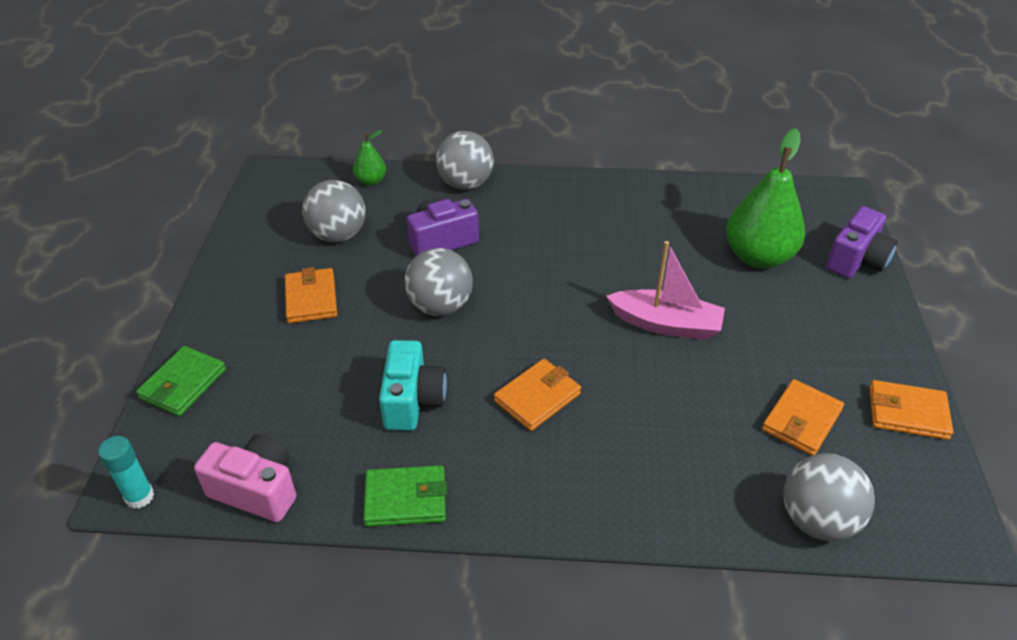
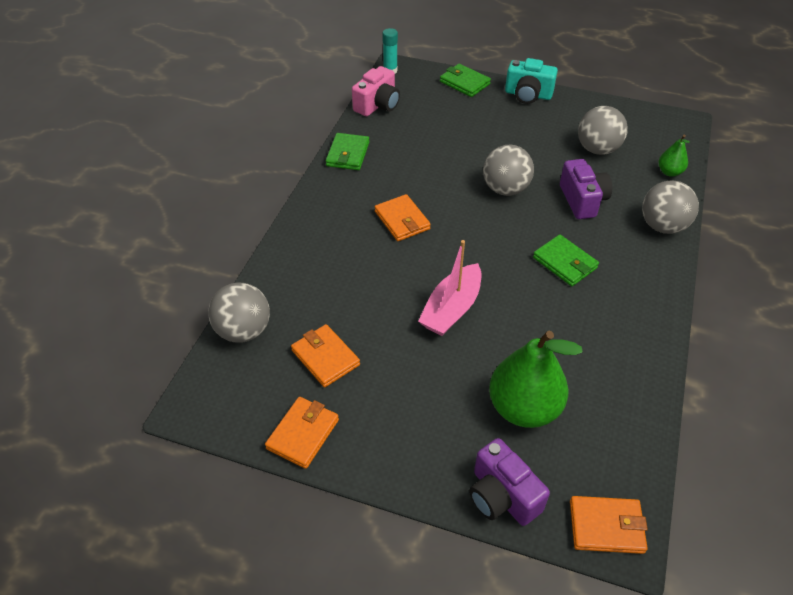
camera: 105 degrees right, 5 degrees up
(311, 299) = (527, 132): orange wallet -> orange wallet (606, 526)
(412, 401) = (420, 165): turquoise camera -> turquoise camera (528, 95)
(552, 246) = (565, 263): none -> green wallet

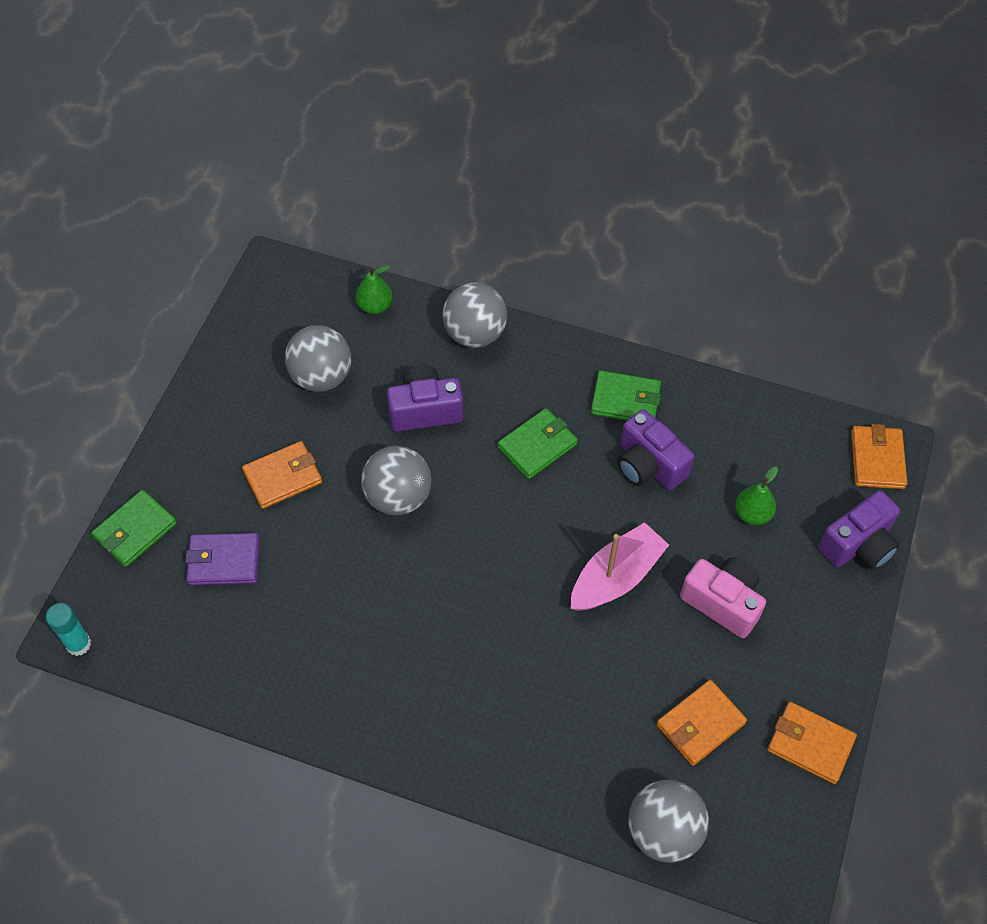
camera: 90 degrees left, 10 degrees up
(348, 154) = (303, 708): green wallet -> green wallet (625, 400)
(377, 105) = (178, 664): pink camera -> pink camera (722, 602)
(402, 220) = (457, 631): orange wallet -> orange wallet (283, 477)
(447, 117) = (224, 561): none -> purple wallet
(451, 309) = (616, 577): pink boat -> pink boat turned 75 degrees counterclockwise
(524, 408) = (752, 514): green pear -> green pear, size x0.49
(528, 95) = (181, 445): turquoise camera -> none
(561, 334) = (648, 465): none -> purple camera

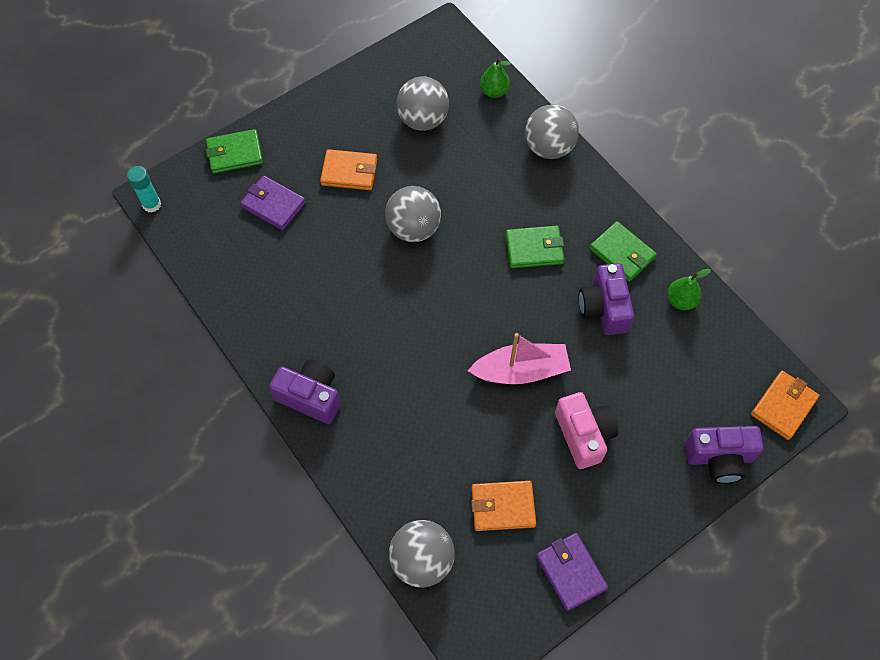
camera: 35 degrees right, 5 degrees up
(425, 410) = (475, 181): purple camera -> purple camera (310, 397)
(752, 514) = (654, 387): green pear -> green pear (681, 301)
(810, 744) = (571, 572): orange wallet -> purple wallet

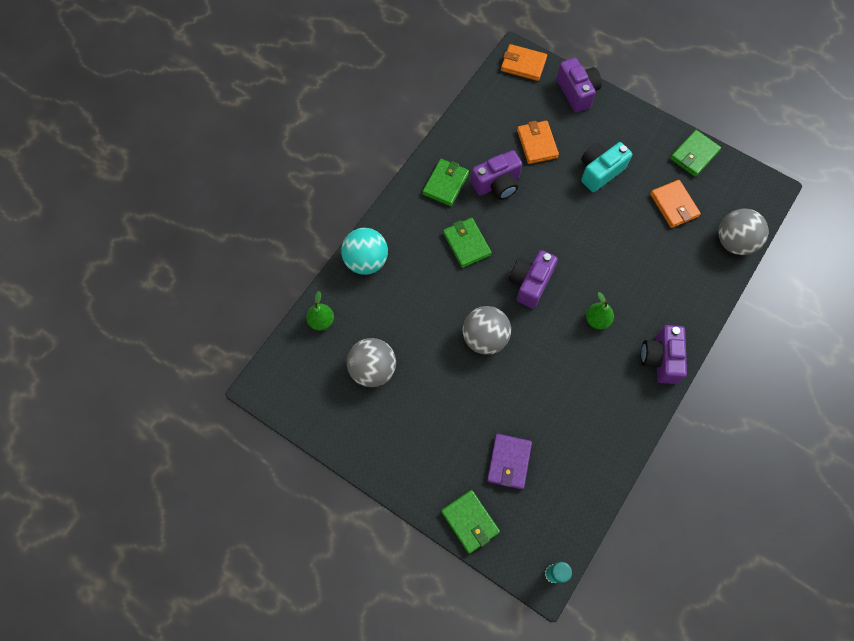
camera: 110 degrees left, 5 degrees up
(349, 172) = (450, 410): orange wallet -> orange wallet (537, 144)
(460, 296) = (530, 283): none -> purple camera
(521, 371) = (571, 223): pink boat -> none
(549, 148) = (366, 261): grey ball -> turquoise ball
(571, 572) = (694, 155): purple wallet -> green wallet
(584, 435) = (600, 171): pink camera -> turquoise camera
(681, 301) = (469, 138): green pear -> green pear (597, 320)

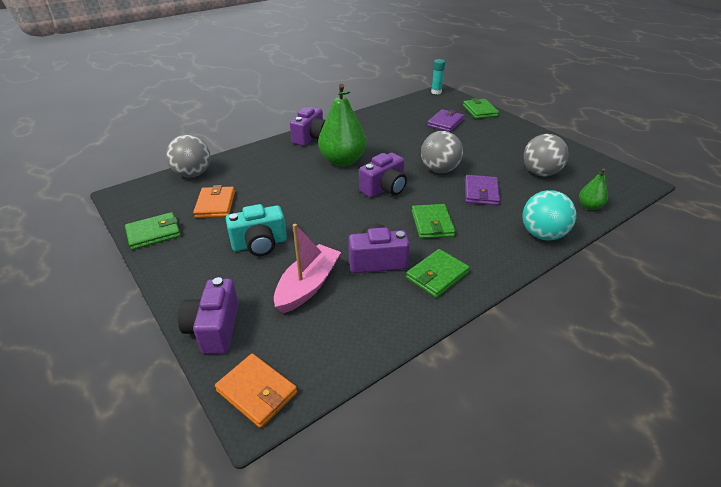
camera: 160 degrees left, 30 degrees down
(431, 309) = (481, 192): none -> purple wallet
(537, 144) = (308, 286): orange wallet -> pink boat
(597, 320) = (342, 161): green pear -> green pear, size x2.05

